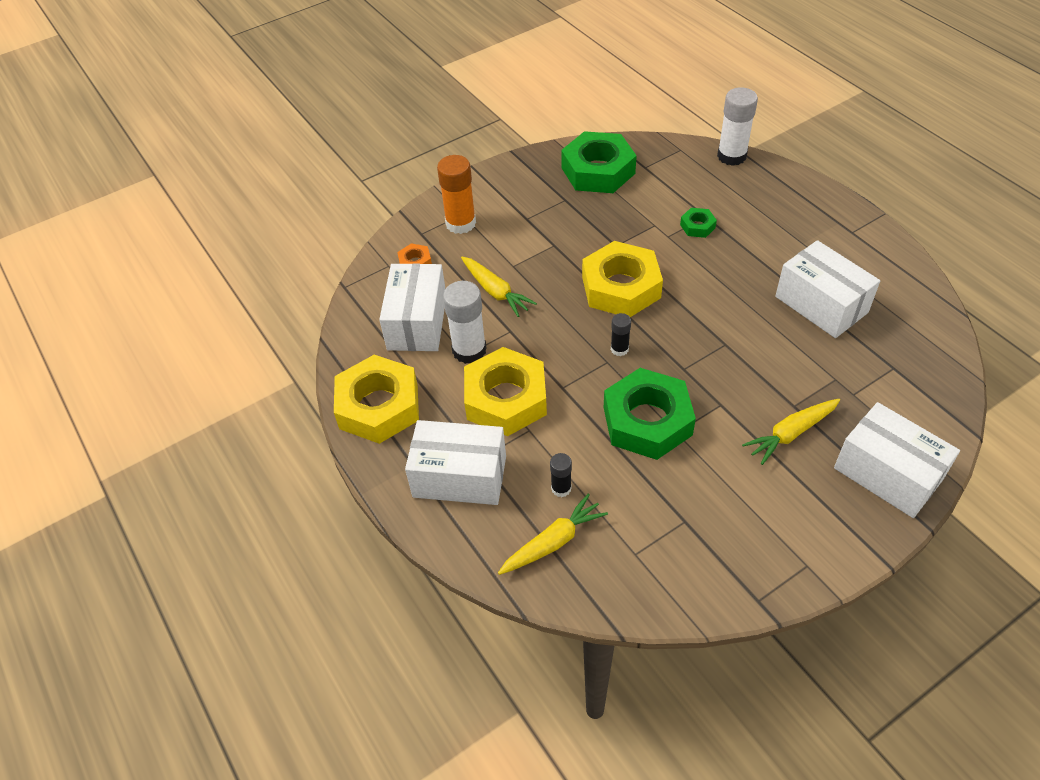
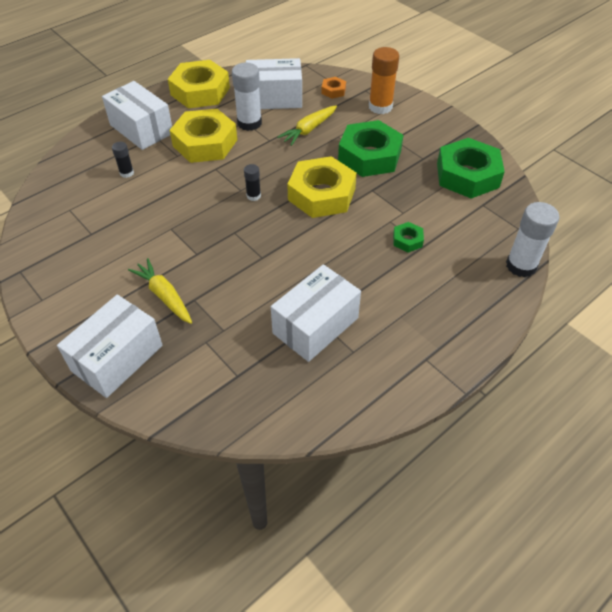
camera: 80 degrees right, 0 degrees up
(459, 476) = (141, 129): white box -> white box turned 45 degrees counterclockwise
(553, 542) = (85, 172): yellow carrot -> none
(647, 421) = (182, 212): green nut -> green nut (369, 156)

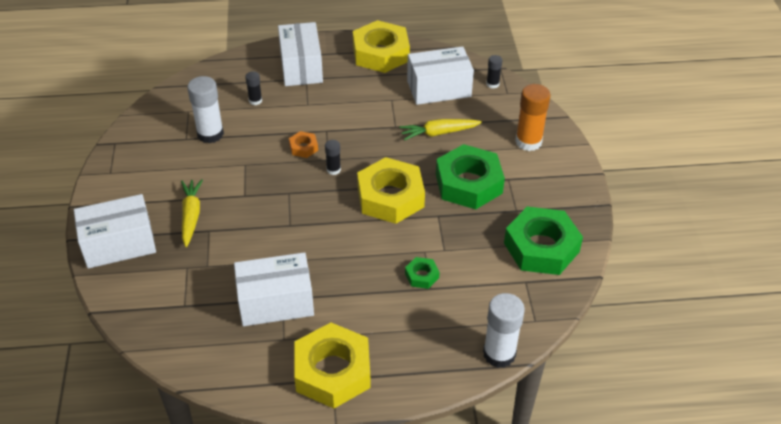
camera: 35 degrees right, 5 degrees down
(205, 143) = (339, 103): yellow nut -> yellow nut (333, 371)
(249, 123) = (394, 102): white glue stick -> white glue stick (210, 134)
(274, 98) = (439, 89): white box -> white box turned 45 degrees counterclockwise
(312, 78) = (492, 84): none -> black glue stick
(333, 91) = (500, 106): orange nut -> orange nut (303, 147)

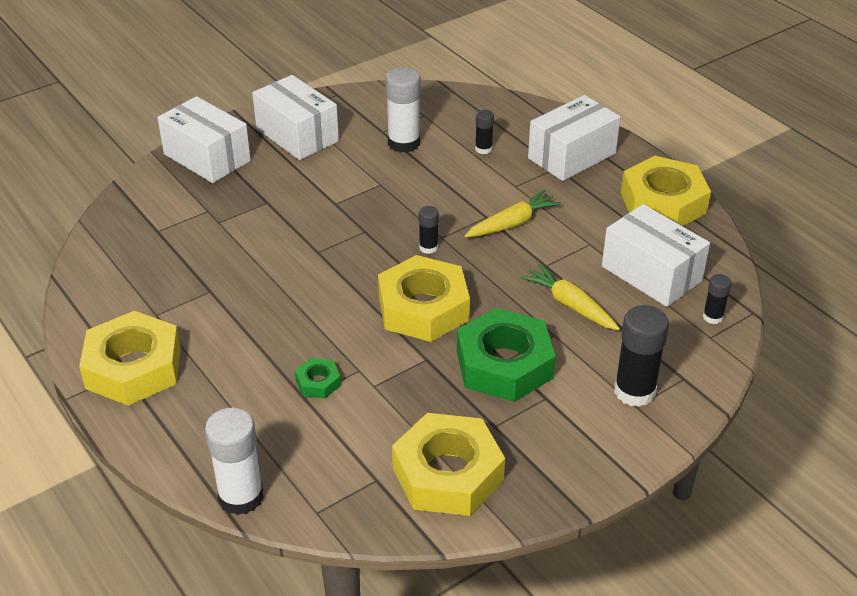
camera: 60 degrees right, 5 degrees down
(191, 216) = (278, 182): yellow carrot -> yellow carrot (512, 223)
(276, 302) = (202, 288): white box -> white box (297, 135)
(303, 147) = (443, 212): orange nut -> none
(528, 142) = (634, 391): orange glue stick -> black glue stick
(541, 247) = (447, 474): green nut -> yellow nut

